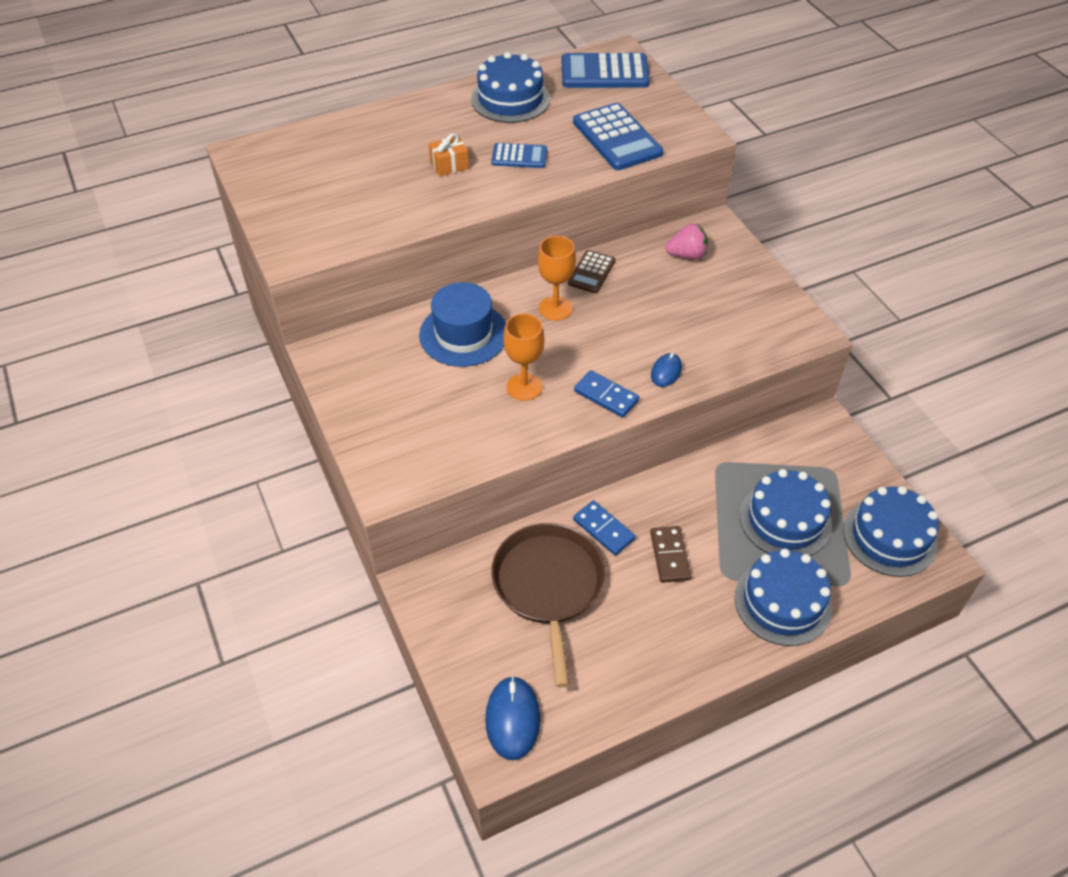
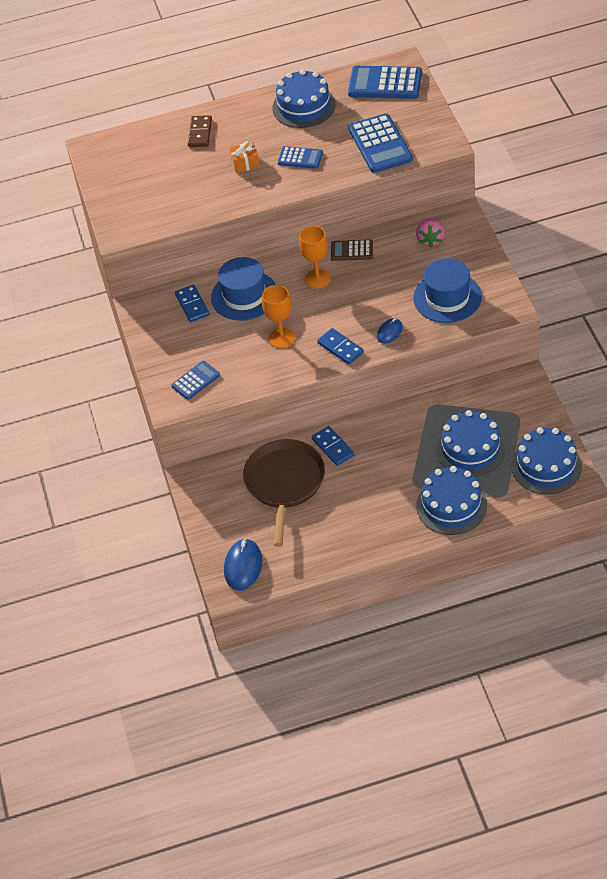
camera: 15 degrees right, 0 degrees up
(395, 349) = (192, 305): none -> blue domino
(415, 452) = (195, 380): none -> blue calculator
(591, 272) = (352, 251): brown calculator -> brown calculator turned 60 degrees clockwise
(670, 556) = (377, 468): brown domino -> brown domino (200, 133)
(687, 255) = (430, 240): pink strawberry -> pink strawberry turned 90 degrees clockwise
(728, 324) = (447, 297): none -> blue hat

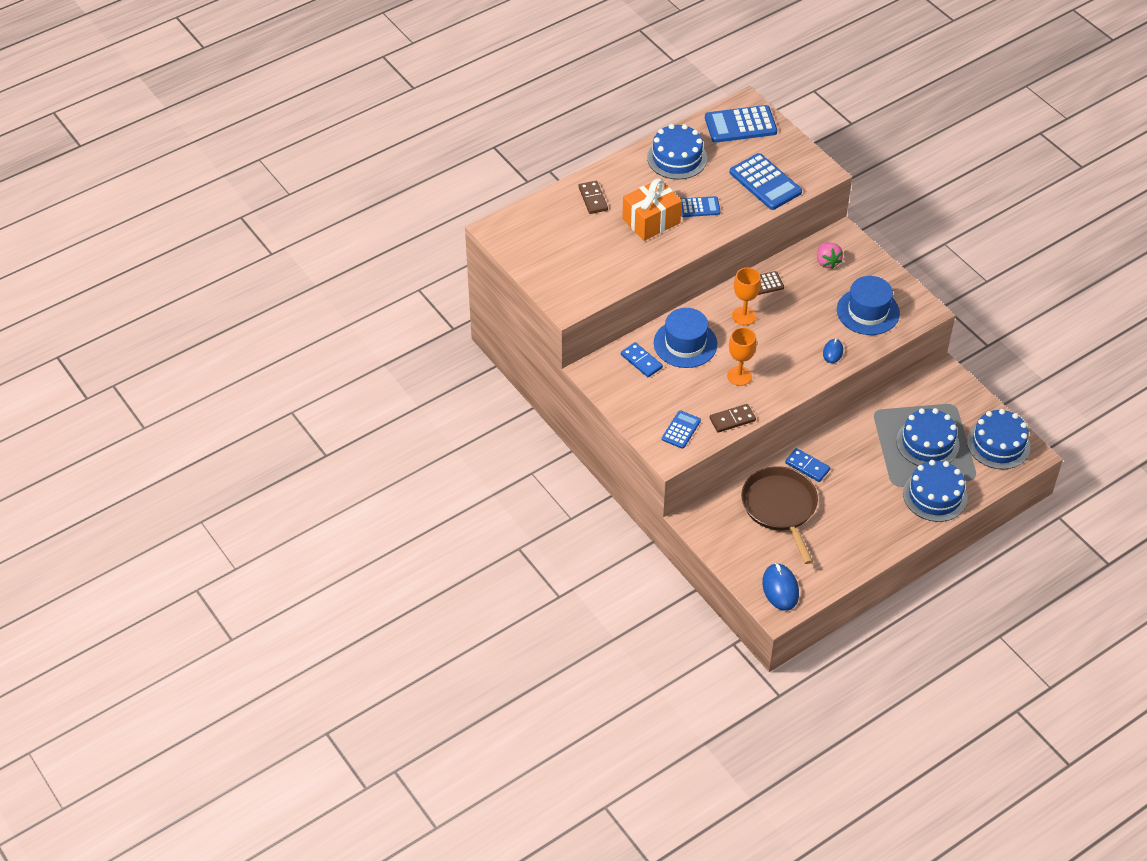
camera: 25 degrees left, 0 degrees up
(245, 163) = (651, 221): orange gift -> orange gift, size x1.94
(252, 380) = (732, 419): none -> brown domino
(340, 348) = (796, 375): blue domino -> none

